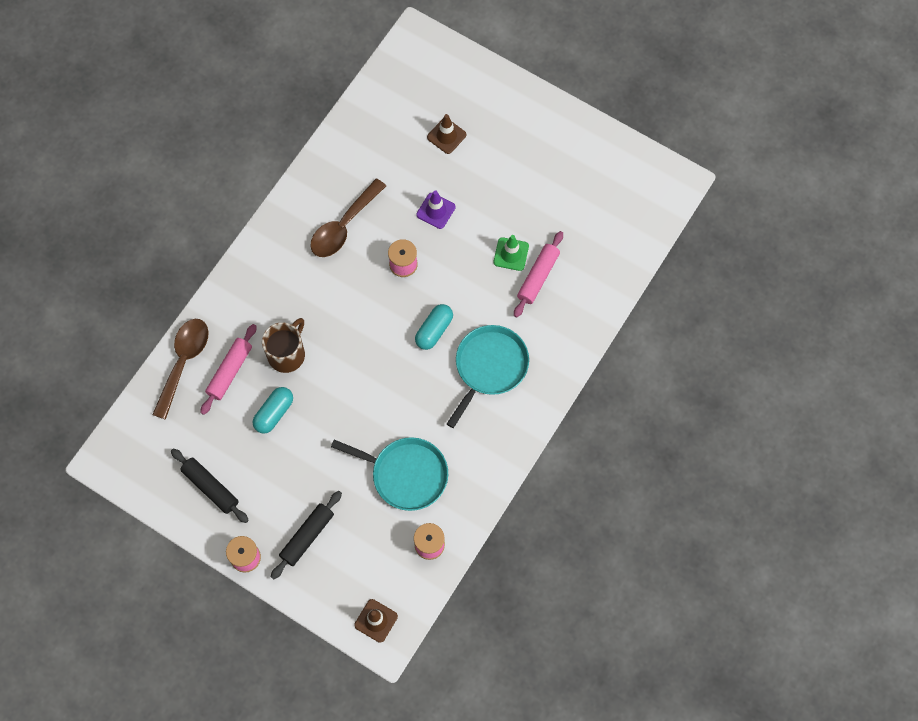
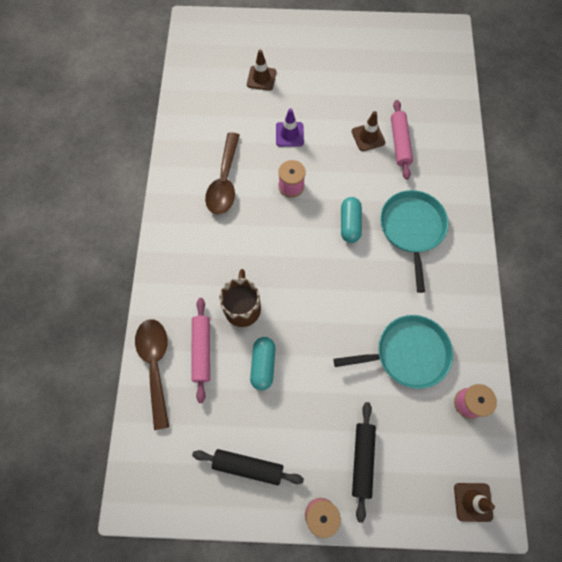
camera: 30 degrees left, 0 degrees up
(511, 254) = (368, 137): green traffic cone -> brown traffic cone

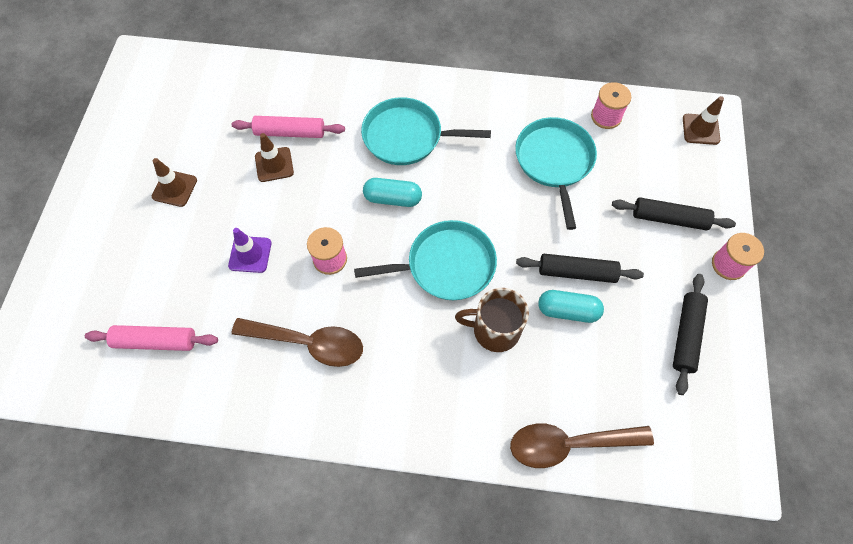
camera: 85 degrees left, 5 degrees down
(202, 350) = (549, 383): pink rolling pin -> pink rolling pin (156, 341)
(261, 78) = (147, 283): brown traffic cone -> brown traffic cone (174, 188)
(294, 268) = (446, 265): none -> turquoise pan
(298, 373) = (576, 272): none -> black rolling pin

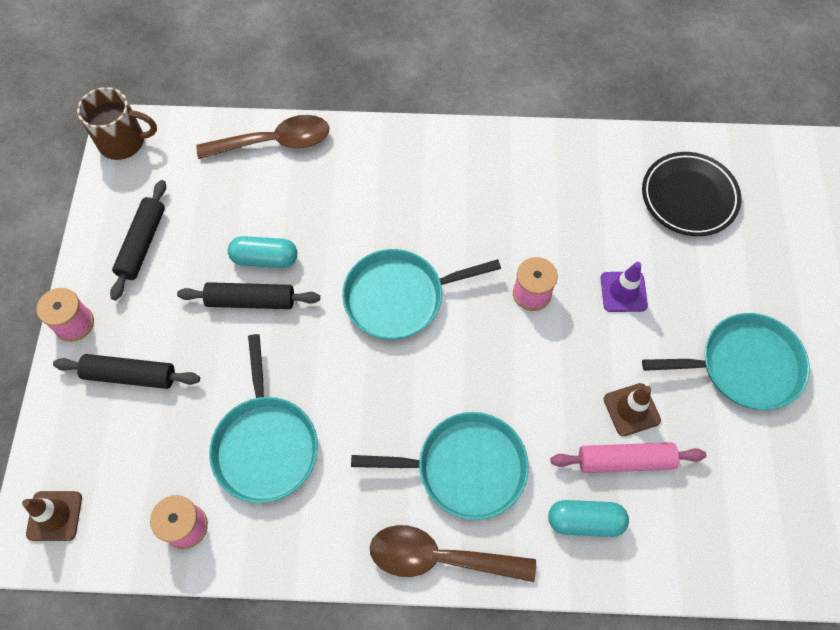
camera: 175 degrees right, 0 degrees up
(156, 341) = (689, 197): pink rolling pin -> black plate
(174, 188) = (744, 365): brown traffic cone -> turquoise pan
(308, 343) = (534, 207): brown spoon -> brown spoon (439, 558)
(392, 198) = (471, 374): turquoise capsule -> turquoise capsule (585, 521)
(494, 330) = (344, 234): brown mug -> brown mug (123, 142)

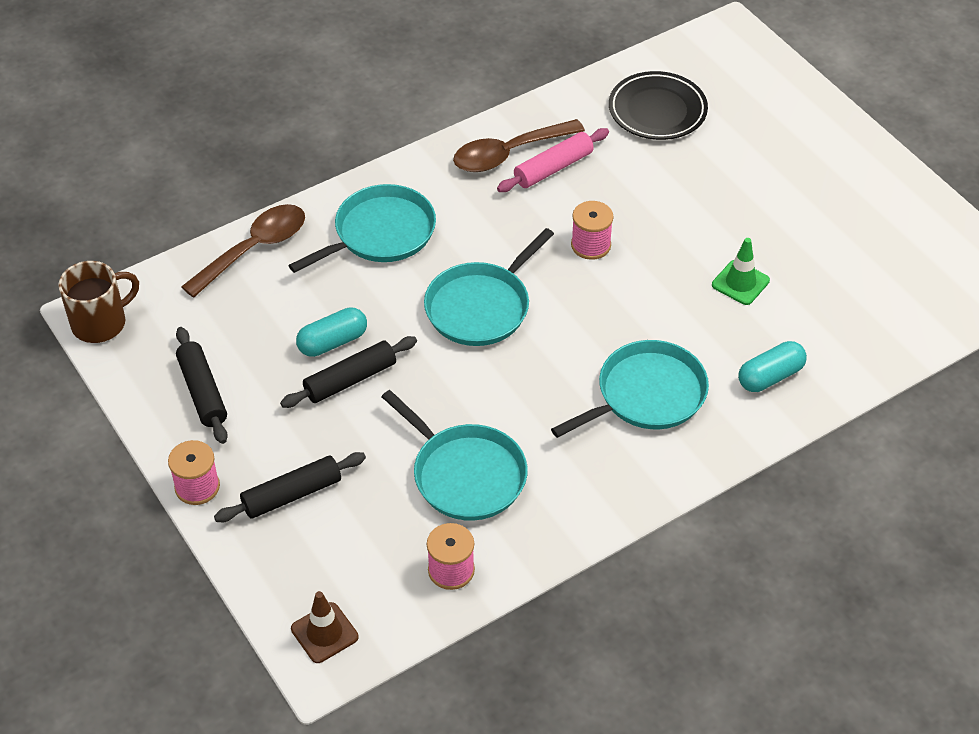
camera: 35 degrees left, 15 degrees down
(439, 558) = (681, 466): brown spoon -> brown spoon (509, 154)
(623, 292) = (663, 205): purple traffic cone -> none
(625, 461) = (765, 320): pink rolling pin -> pink rolling pin (553, 168)
(631, 409) = (740, 283): brown traffic cone -> green traffic cone
(744, 365) = (799, 207): turquoise pan -> turquoise pan (380, 233)

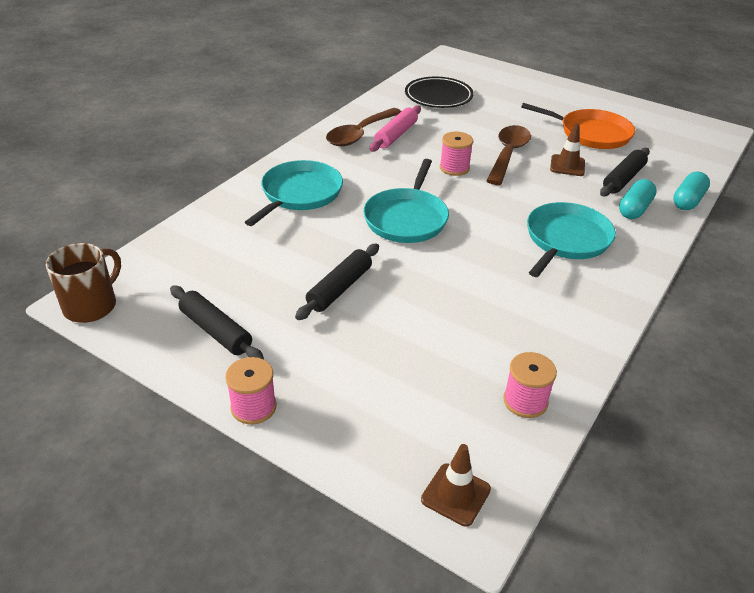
camera: 25 degrees left, 10 degrees down
(254, 249) = (204, 225): brown spoon -> brown spoon (508, 154)
(292, 495) = (346, 386): black rolling pin -> black rolling pin (623, 179)
(333, 342) = (308, 267): turquoise capsule -> turquoise capsule (688, 201)
(465, 474) = (480, 327): turquoise pan -> none
(740, 283) = (567, 165): green traffic cone -> brown traffic cone
(819, 236) = (591, 133): none -> orange pan

